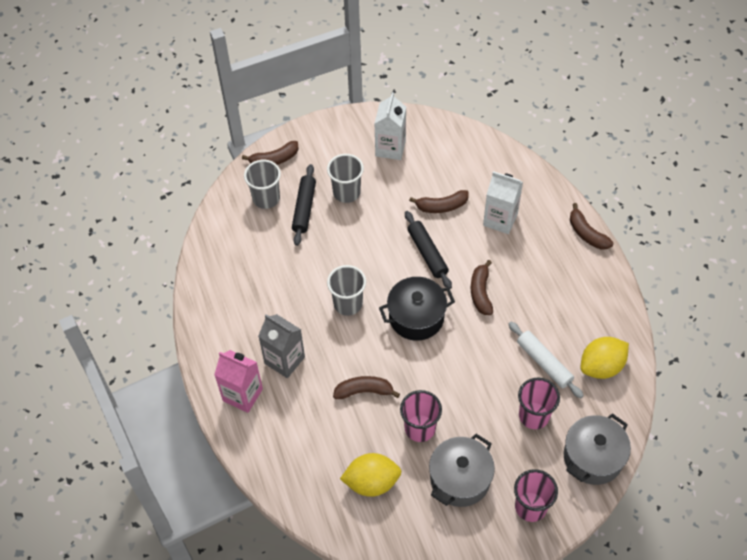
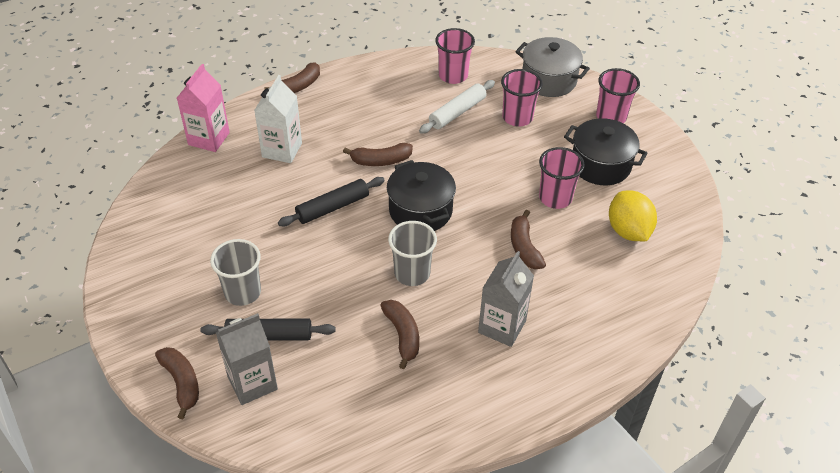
camera: 100 degrees left, 10 degrees down
(242, 395) = (559, 363): pink carton -> pink carton (209, 139)
(266, 198) = (252, 383): grey cup -> grey carton
(390, 148) = (170, 254): white carton -> none
(441, 206) = (264, 199): brown banana -> brown banana (402, 335)
(460, 479) = (600, 165): grey pot -> black pot
(601, 366) = (453, 76): yellow lemon -> pink cup

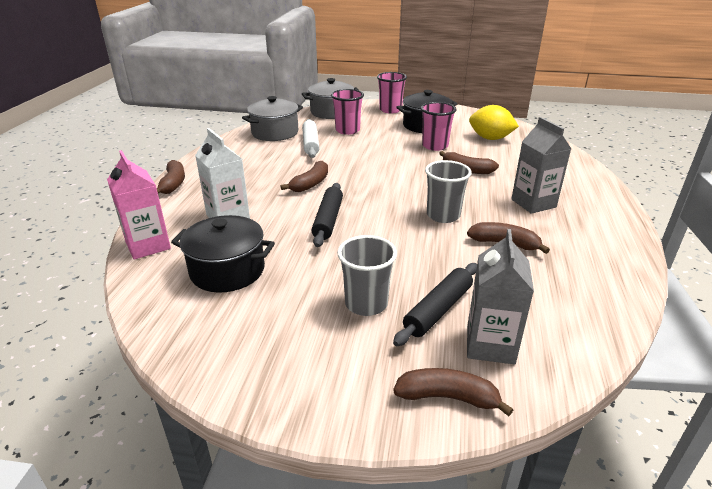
camera: 50 degrees left, 15 degrees down
(420, 210) = (383, 189): black pot -> black pot (227, 270)
(453, 76) = (275, 133): pink cup -> grey pot

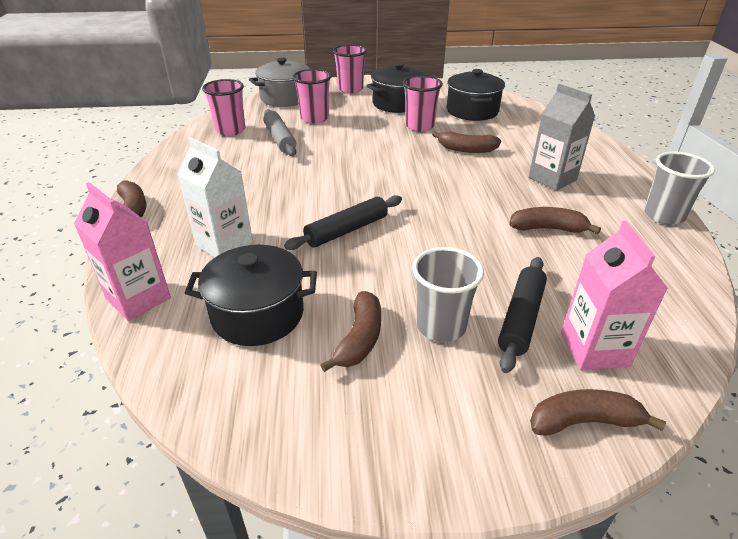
camera: 15 degrees left, 5 degrees up
(275, 133) = (230, 130): grey pot -> pink cup
(310, 184) = (304, 188): brown banana -> brown banana (360, 339)
(311, 144) = (280, 139): white rolling pin -> grey rolling pin
(328, 220) = (346, 230): black rolling pin -> black rolling pin turned 60 degrees clockwise
(443, 215) = (469, 206): grey cup -> grey cup (663, 215)
(490, 138) = (472, 111): yellow lemon -> black pot
(490, 345) = (594, 349): grey carton -> pink carton

